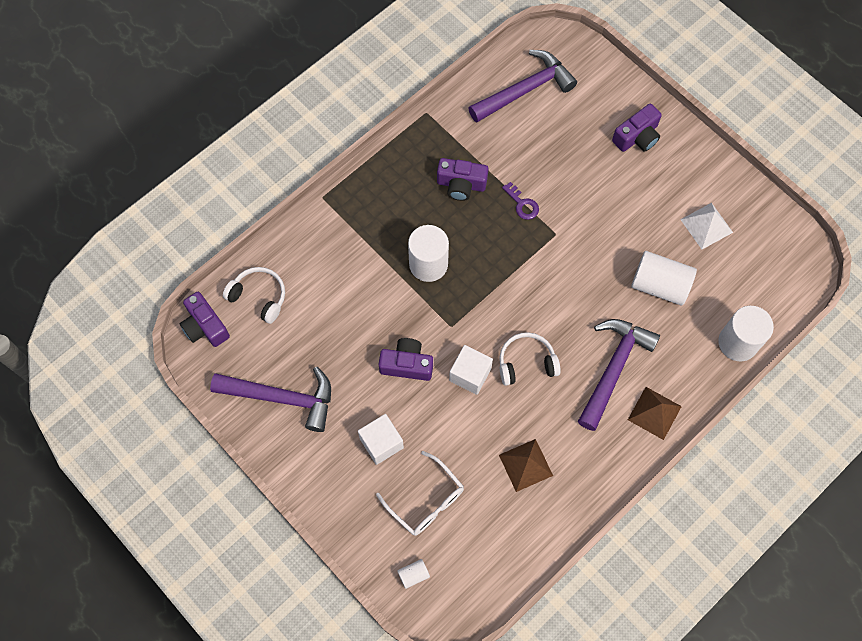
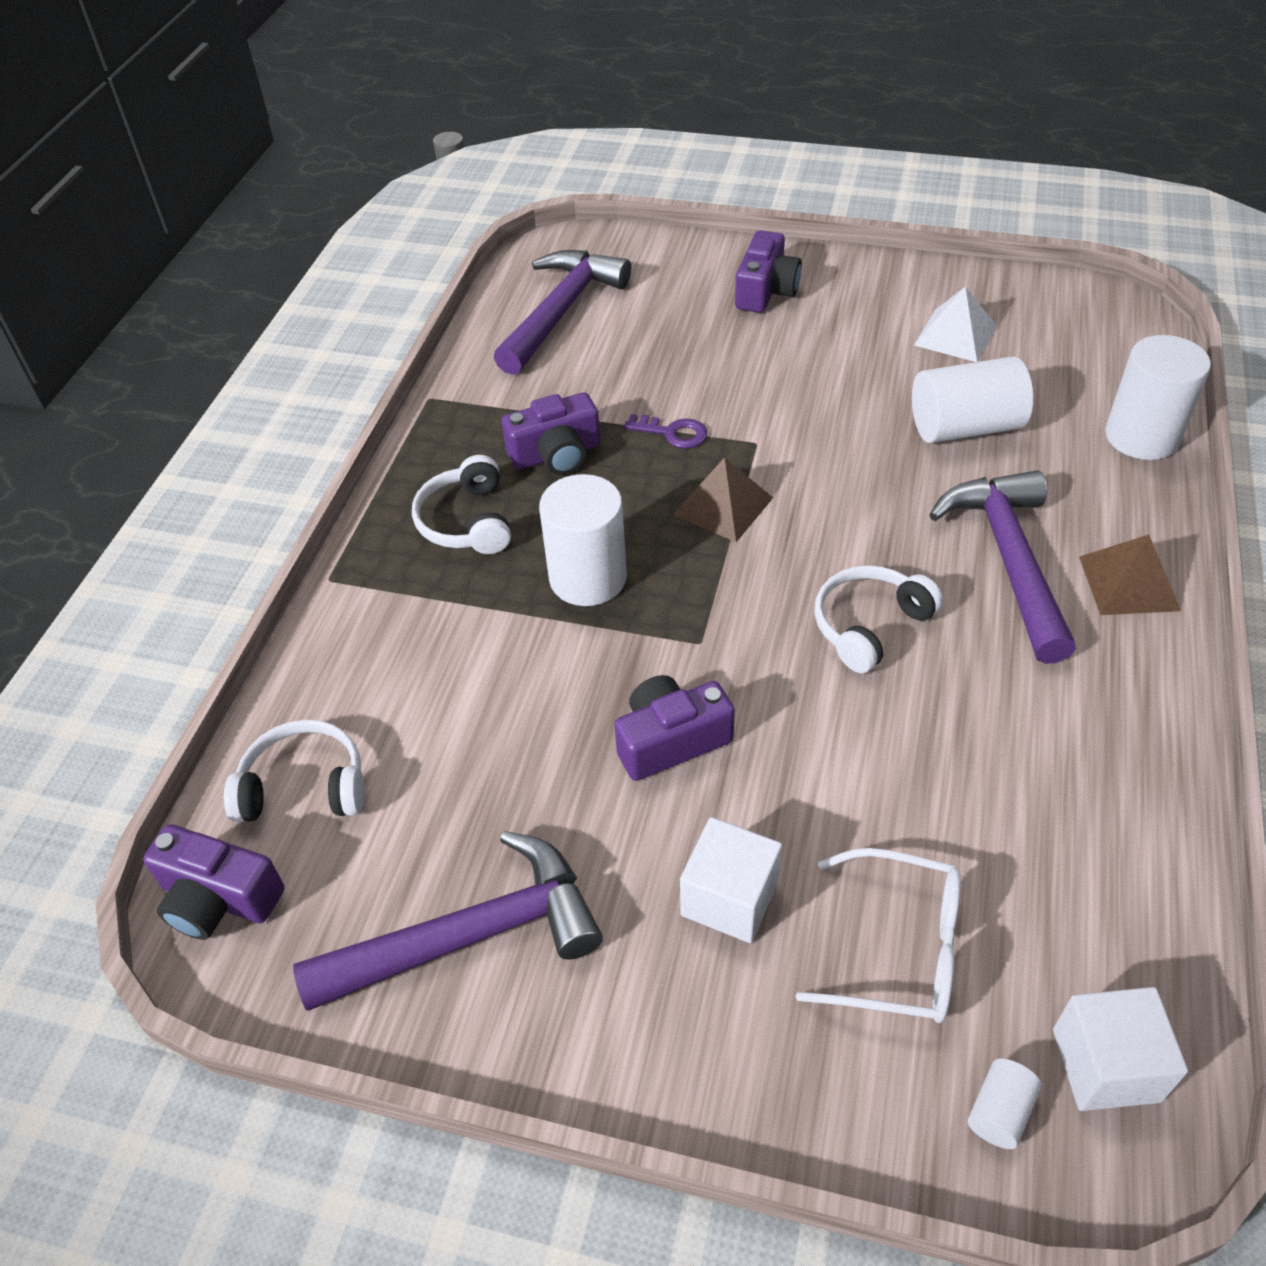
camera: 30 degrees left, 20 degrees down
(398, 200) = (467, 521): none -> white headphones
(470, 374) = (793, 694): white cube -> white cube (1106, 1065)
(525, 465) = (1014, 776): brown pyramid -> brown pyramid (723, 506)

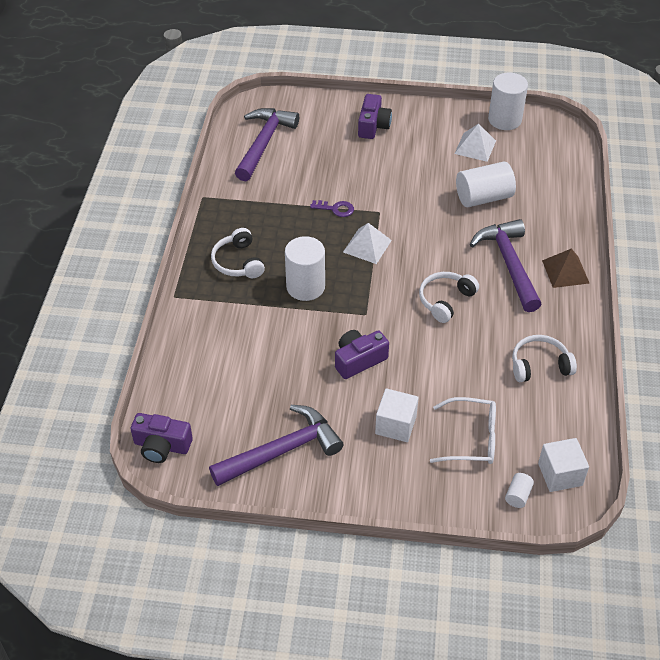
camera: 10 degrees left, 0 degrees up
(304, 787) = (188, 395): white headphones -> white headphones (539, 365)
(556, 454) = (277, 224): purple camera -> none
(723, 506) = (367, 246): brown pyramid -> white pyramid
(1141, 437) = (570, 197): white cylinder -> white cylinder (504, 120)

